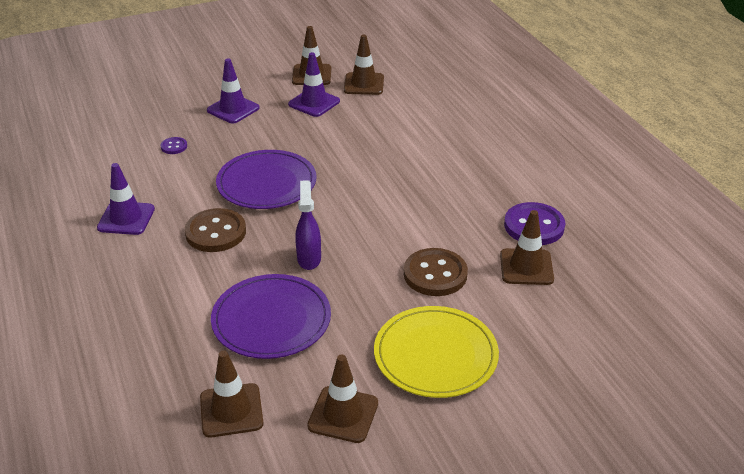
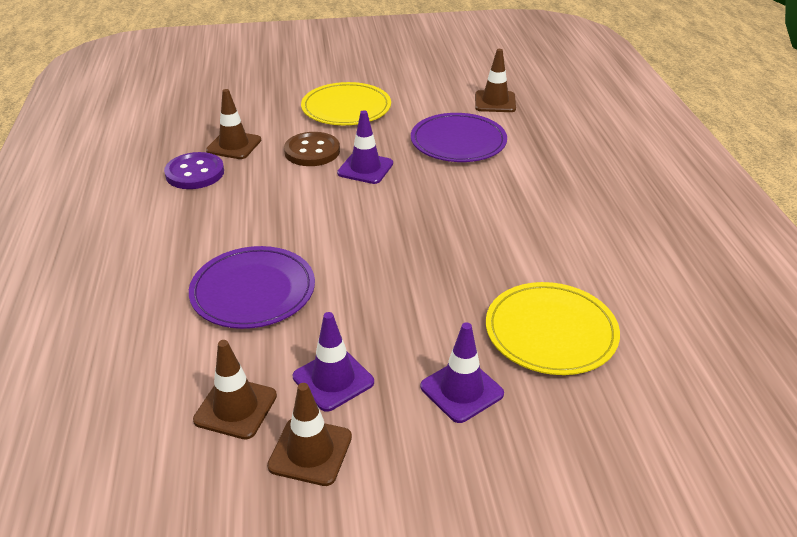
camera: 165 degrees left, 0 degrees up
(126, 218) = (596, 242): purple traffic cone -> purple traffic cone (365, 168)
(174, 146) = (551, 332): purple button -> yellow plate
(215, 232) = (499, 213): brown button -> none
(266, 183) = (436, 257): purple plate -> purple plate (253, 291)
(309, 259) = (414, 178): purple spray bottle -> none
(343, 414) = (423, 91): brown traffic cone -> none

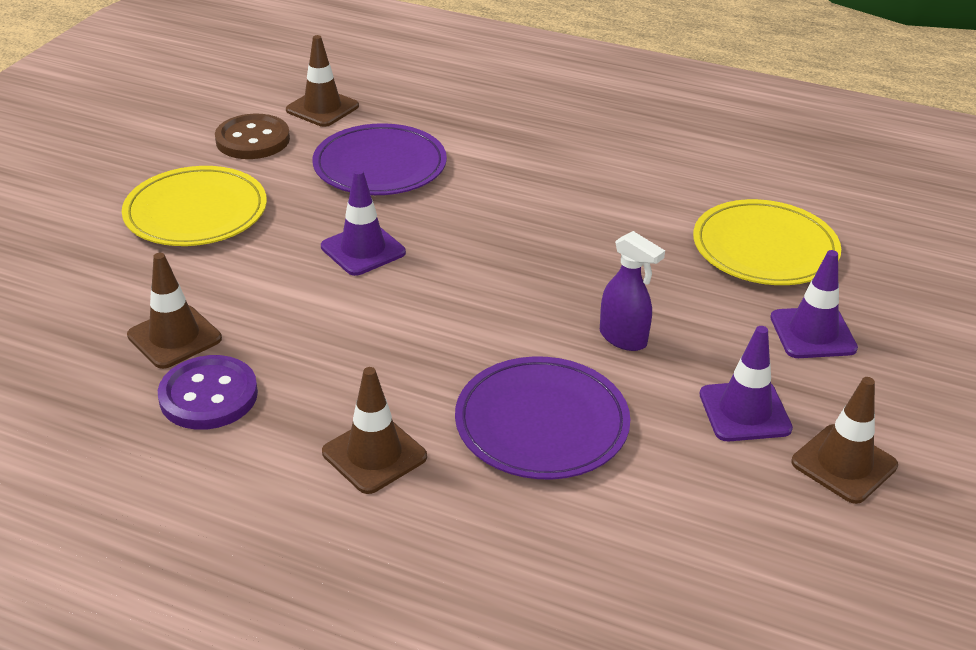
camera: 60 degrees left, 0 degrees up
(235, 408) = (746, 500): brown traffic cone -> brown traffic cone (374, 455)
(312, 151) = (273, 276): brown button -> brown button (253, 140)
(368, 297) = (623, 338): none -> purple spray bottle

